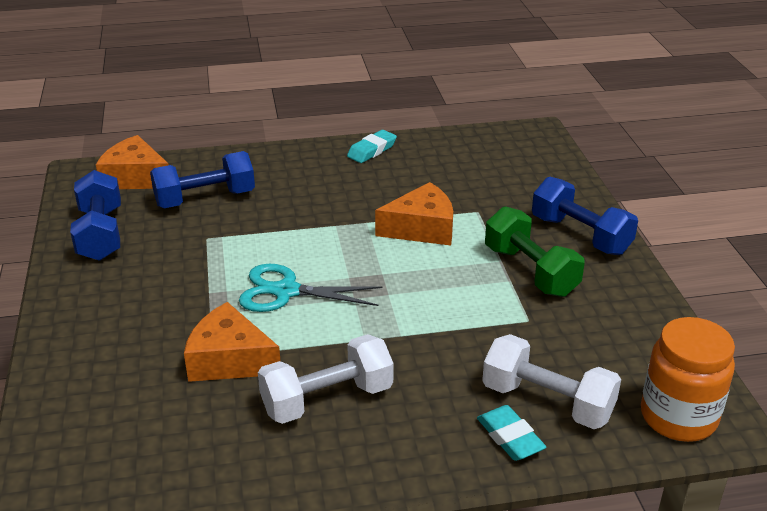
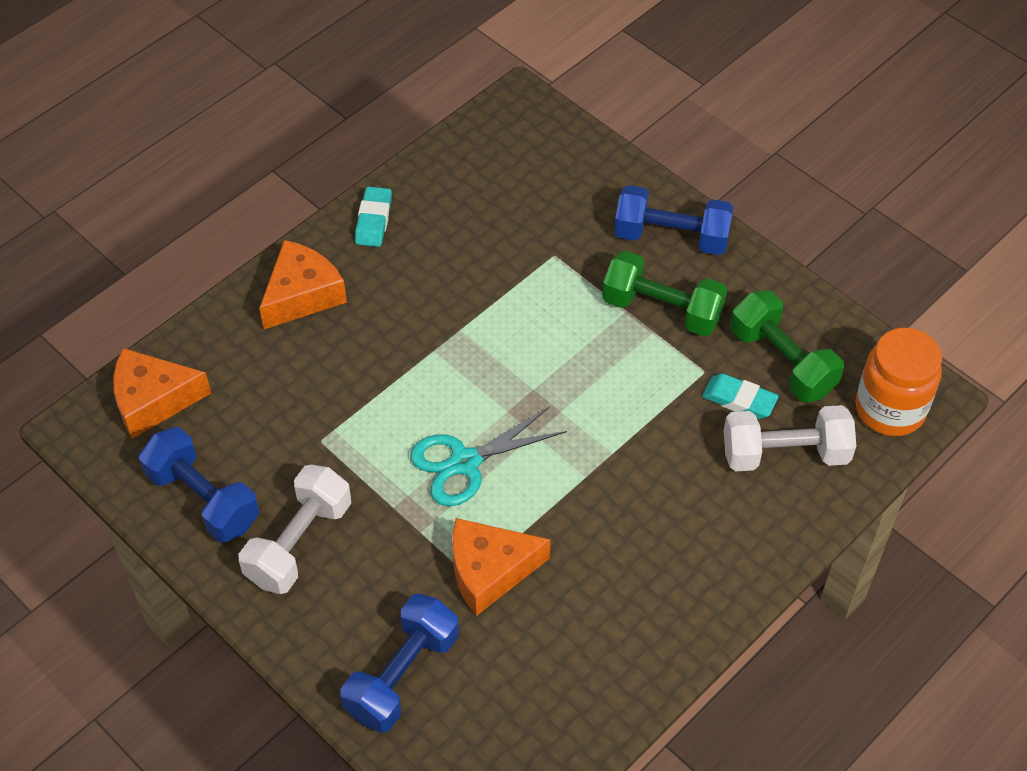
camera: 35 degrees left, 20 degrees up
(205, 199) = (263, 388): blue dumbbell -> blue dumbbell (402, 675)
(327, 399) = (611, 560): white dumbbell -> white dumbbell (299, 543)
(421, 228) = (520, 308): orange cheese -> orange cheese (302, 295)
(510, 437) = (783, 507): turquoise eraser -> turquoise eraser (739, 400)
(603, 342) = (782, 362): none -> green dumbbell

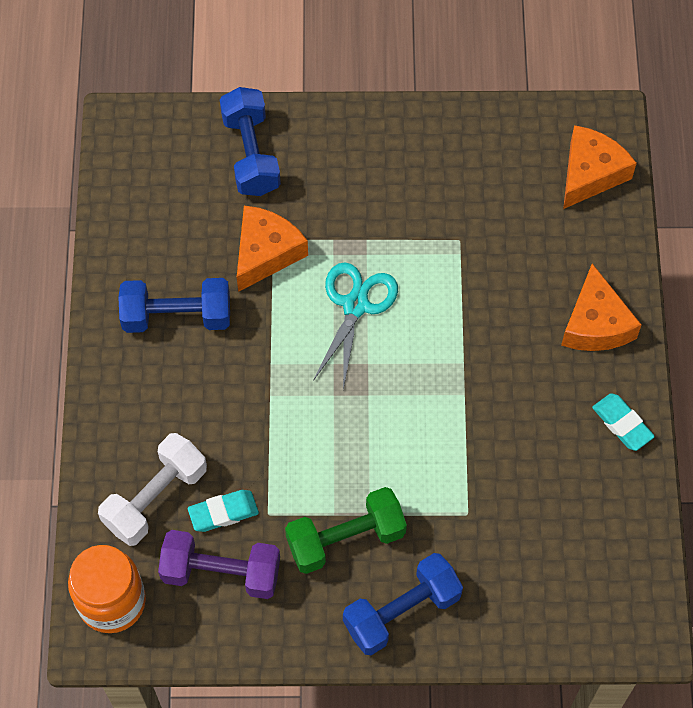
camera: 135 degrees right, 10 degrees up
(203, 499) = (482, 146): blue dumbbell -> blue dumbbell (177, 316)
(299, 543) = (395, 171): white dumbbell -> none
(782, 362) = (221, 572): green dumbbell -> purple dumbbell

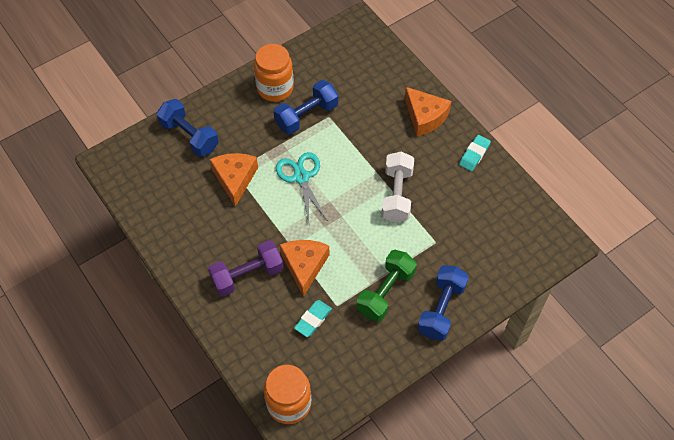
camera: 35 degrees left, 5 degrees down
(155, 498) = (271, 335): white dumbbell -> white dumbbell (397, 195)
(177, 316) = (211, 238): blue dumbbell -> blue dumbbell (306, 115)
(221, 572) = (335, 350): purple dumbbell -> purple dumbbell (247, 275)
(416, 153) = (275, 88): none -> orange jar
(590, 173) = (367, 51): orange cheese -> orange cheese (304, 266)
(622, 424) = (474, 155): turquoise eraser -> turquoise eraser turned 75 degrees counterclockwise

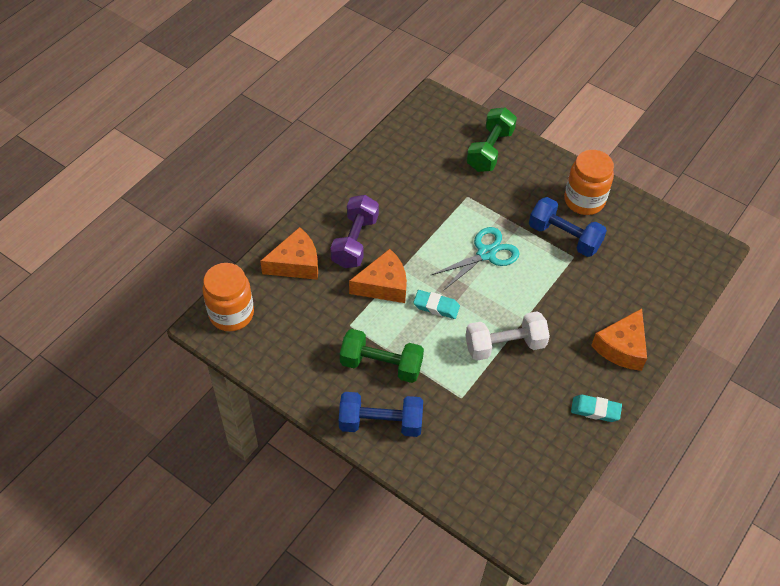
camera: 70 degrees right, 5 degrees down
(189, 136) = (490, 150): blue dumbbell -> green dumbbell
(235, 179) = (458, 200): orange cheese -> orange cheese (296, 263)
(247, 275) = (355, 241): purple dumbbell -> purple dumbbell turned 60 degrees clockwise
(313, 320) = (326, 309): turquoise eraser -> turquoise eraser (436, 306)

